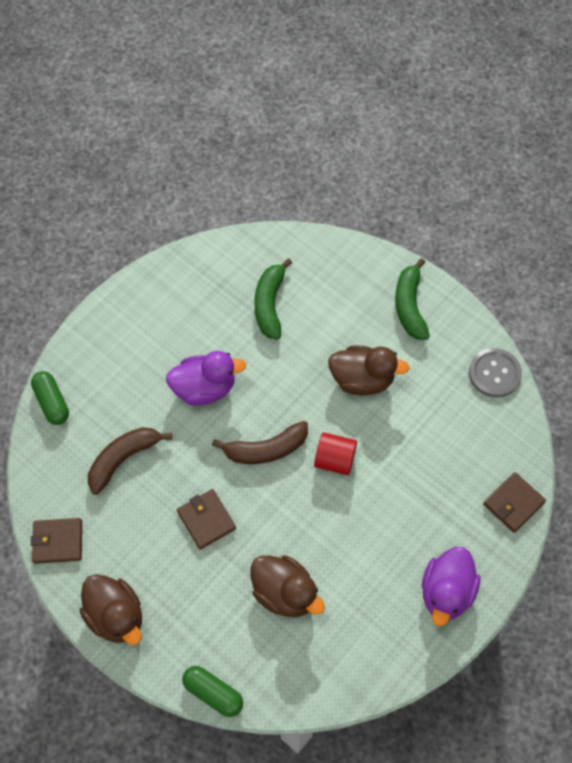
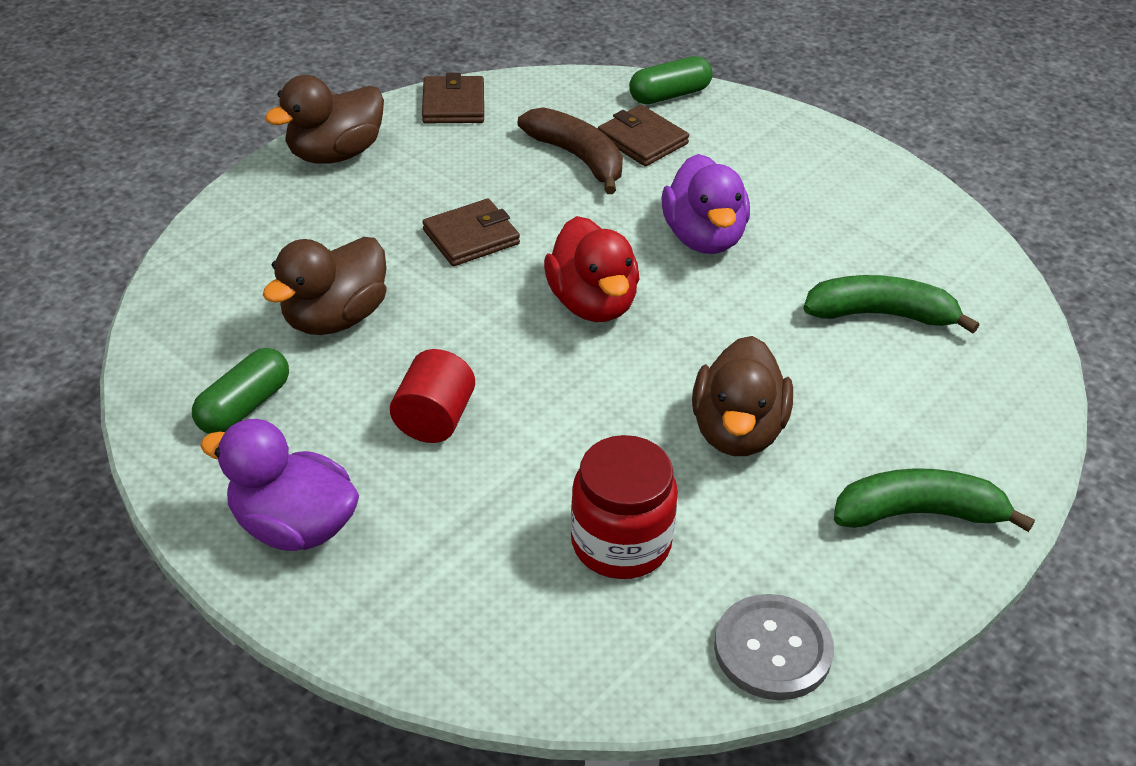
camera: 90 degrees right, 20 degrees down
(213, 693) = (197, 241): green capsule -> green capsule (244, 406)
(266, 449) = (592, 303): brown banana -> red duck
(334, 460) = (570, 386): red cylinder -> red cylinder (434, 419)
(441, 435) = (621, 543): none -> red jar
(513, 503) = (463, 653): brown wallet -> brown wallet (642, 140)

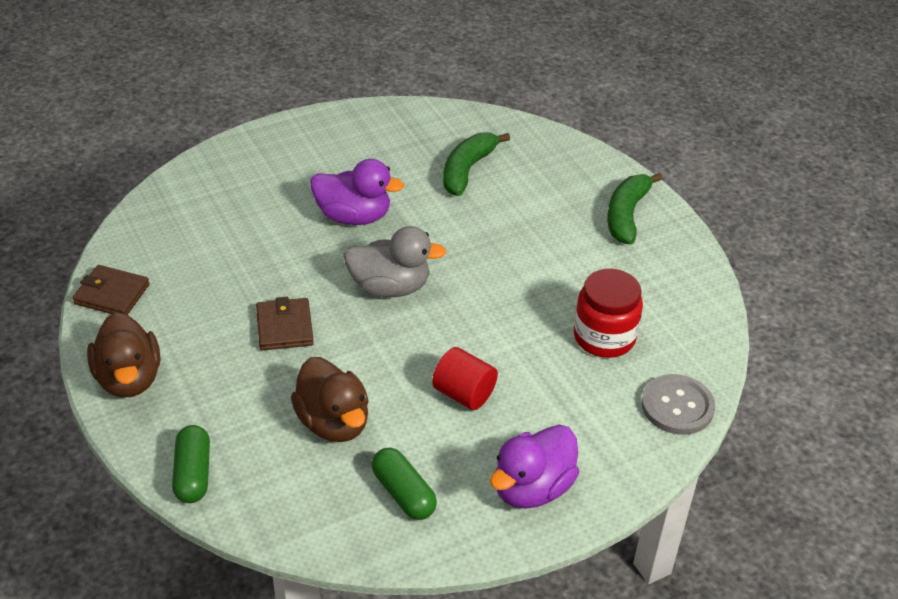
camera: 70 degrees left, 0 degrees up
(577, 158) = (228, 248): brown banana -> none
(592, 303) = (390, 287): red duck -> grey duck
(642, 140) = (229, 210): brown wallet -> none
(669, 95) = (185, 181): green capsule -> green capsule (193, 474)
(737, 431) = (536, 261): brown duck -> none
(773, 649) = (699, 301): grey button -> grey button (677, 406)

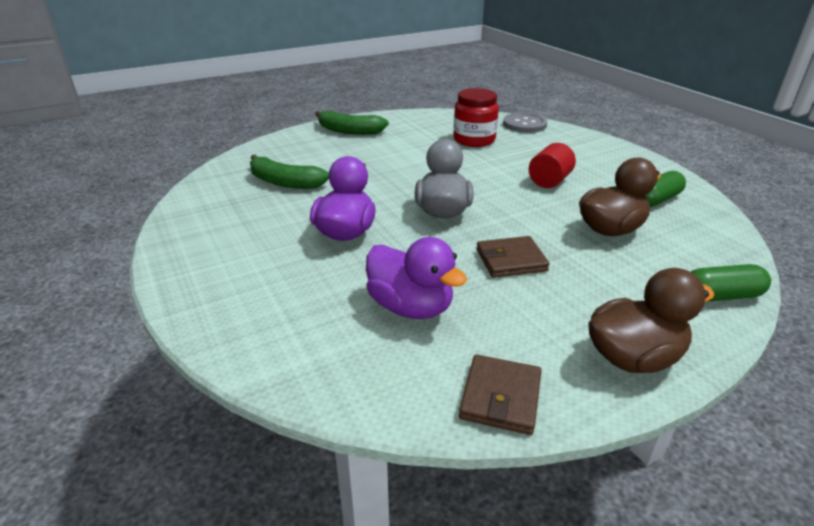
camera: 90 degrees left, 10 degrees down
(532, 488) = (617, 161): purple duck -> purple duck (411, 307)

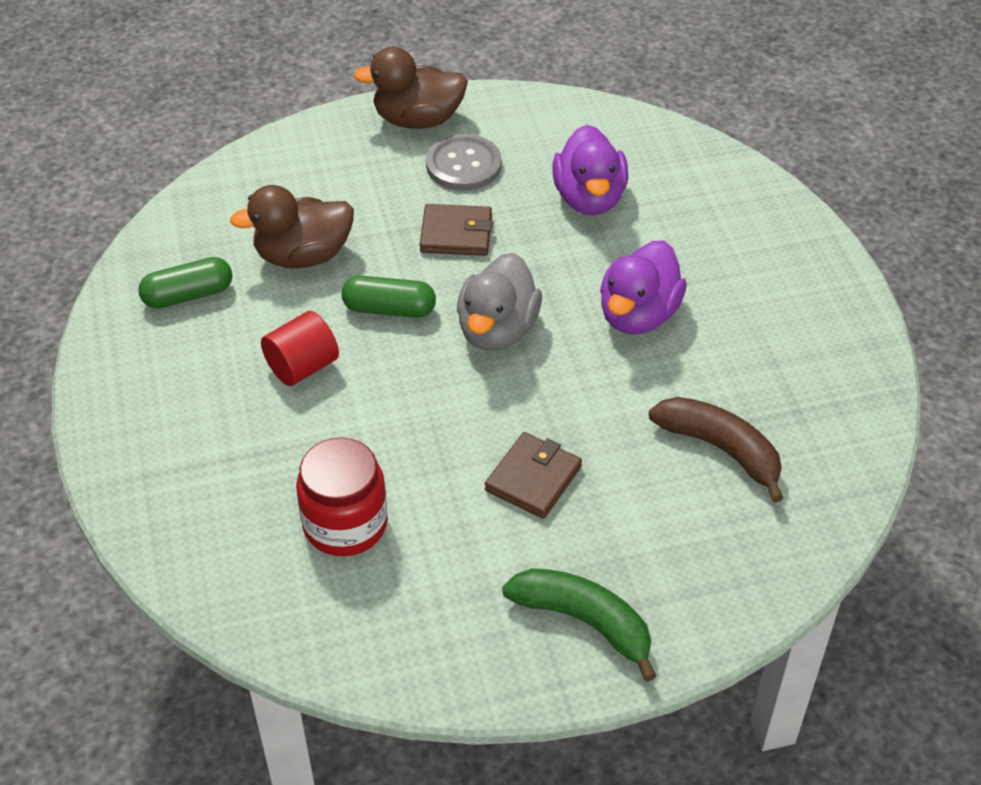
camera: 165 degrees left, 15 degrees up
(285, 182) = (721, 449): green banana -> brown banana
(411, 307) = (589, 198): purple duck -> purple duck turned 150 degrees counterclockwise
(500, 397) = (545, 112): brown wallet -> brown wallet (533, 478)
(524, 124) = (202, 569): grey button -> grey button (463, 165)
(721, 296) = (278, 154): green capsule -> green capsule (389, 309)

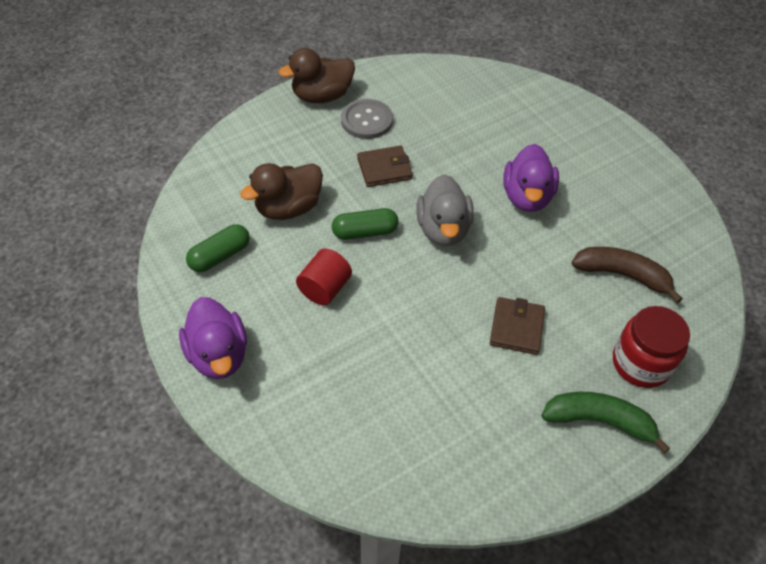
camera: 20 degrees left, 5 degrees up
(345, 524) = (408, 397): red jar -> red jar (641, 363)
(589, 198) = (458, 125): purple duck -> purple duck (218, 355)

